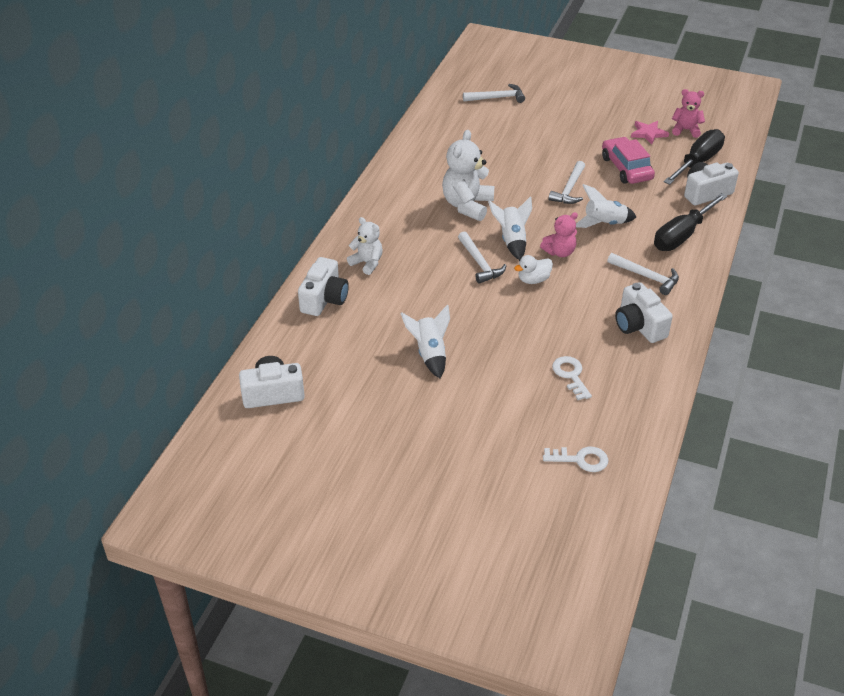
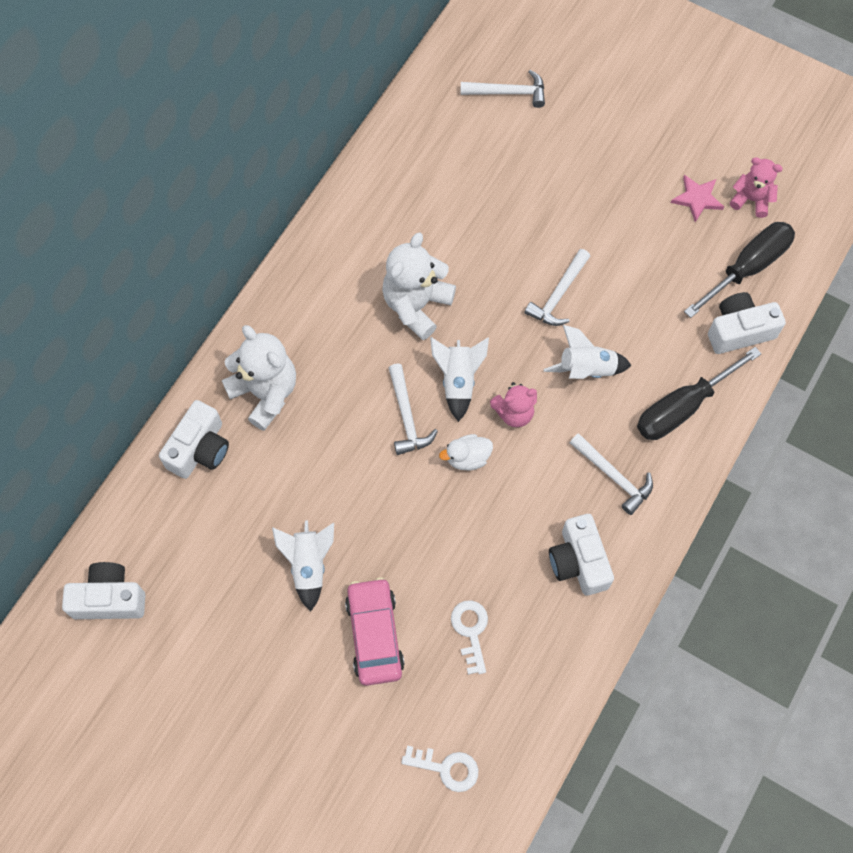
camera: 10 degrees right, 25 degrees up
(367, 263) = (265, 393): white teddy bear -> white teddy bear, size x1.65
(626, 168) = (646, 265): pink car -> pink car (375, 634)

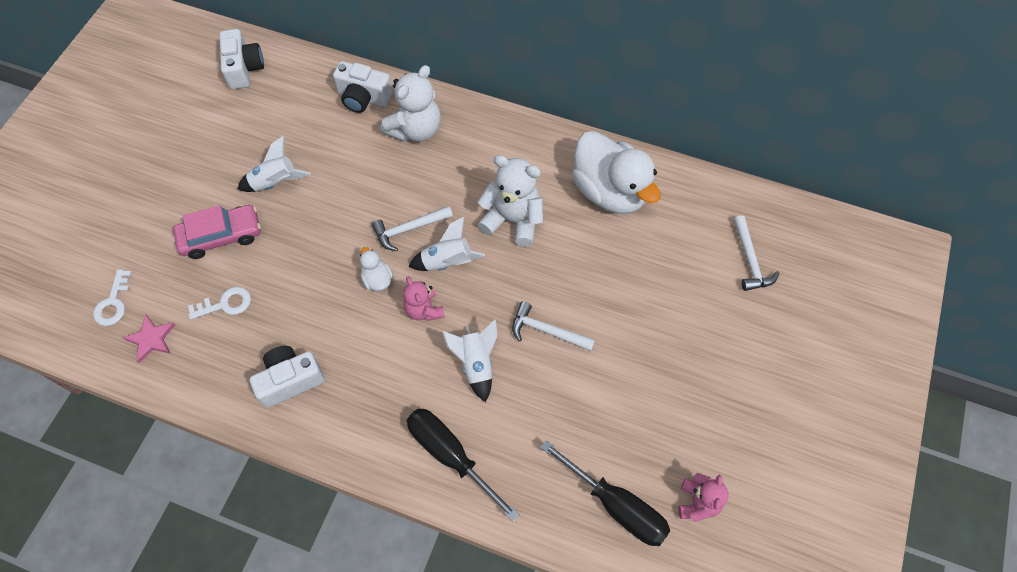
camera: 80 degrees right, 5 degrees down
(399, 202) = (610, 191): none -> white duck
(613, 476) = (373, 400): white hammer -> none
(697, 199) = (683, 447): pink star -> pink star (151, 339)
(739, 331) = (542, 503): white camera -> none

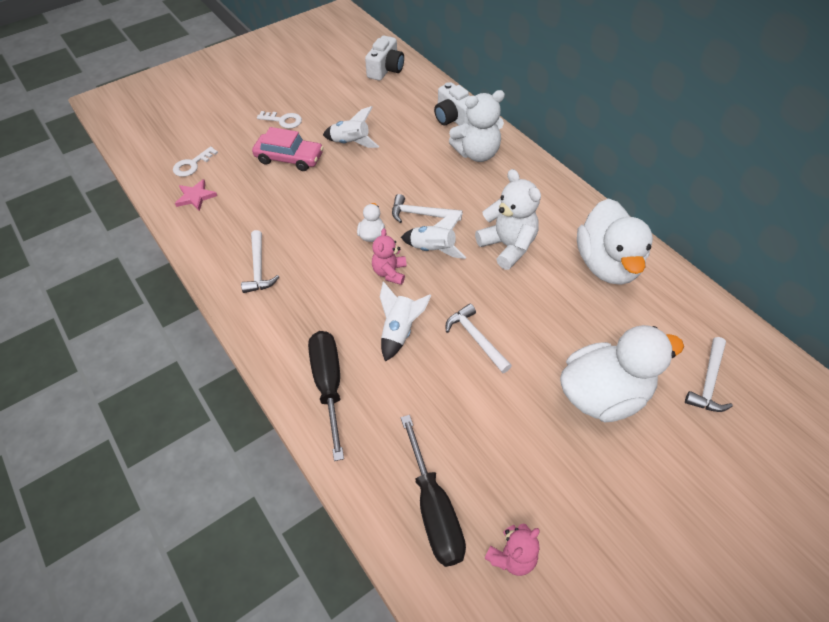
camera: 35 degrees right, 10 degrees down
(226, 304) = (258, 199): white key -> white key (283, 120)
(290, 380) = (259, 268): white camera -> white hammer
(681, 320) = (603, 394): none -> white duck

